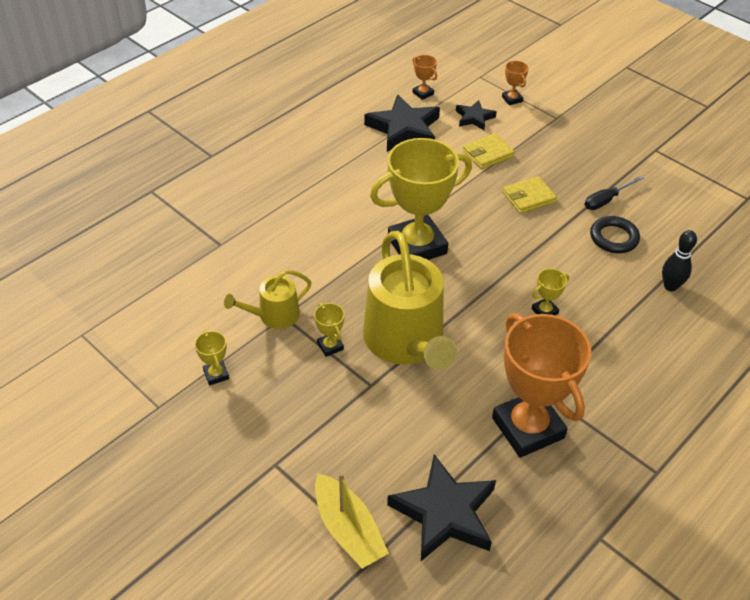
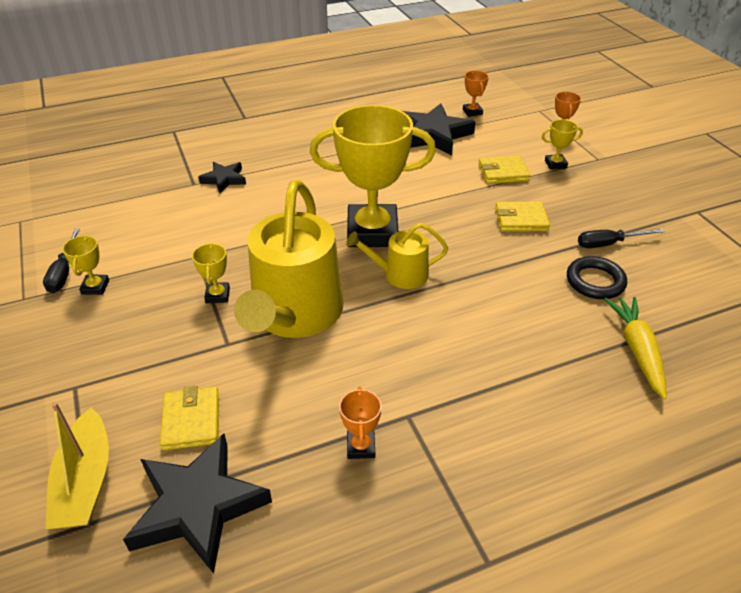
camera: 25 degrees right, 5 degrees down
(174, 370) = (64, 272): none -> black screwdriver
(274, 315) = (189, 253): yellow watering can -> yellow watering can (400, 274)
(391, 455) = (191, 421): none -> yellow wallet
(474, 118) = (510, 141): black star -> black star (224, 179)
(528, 428) = (361, 447): orange trophy -> orange trophy, size x0.41
(544, 311) = (465, 330): yellow trophy -> yellow trophy (555, 164)
(670, 286) = (637, 350): black bowling pin -> yellow carrot

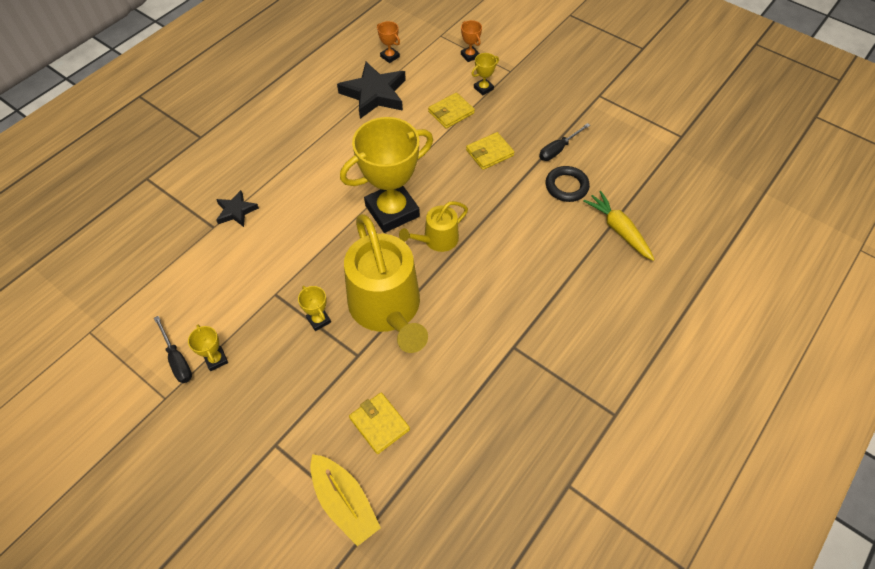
camera: 30 degrees left, 15 degrees up
(198, 506) = (430, 476): black star -> none
(361, 447) = (499, 383): orange trophy -> none

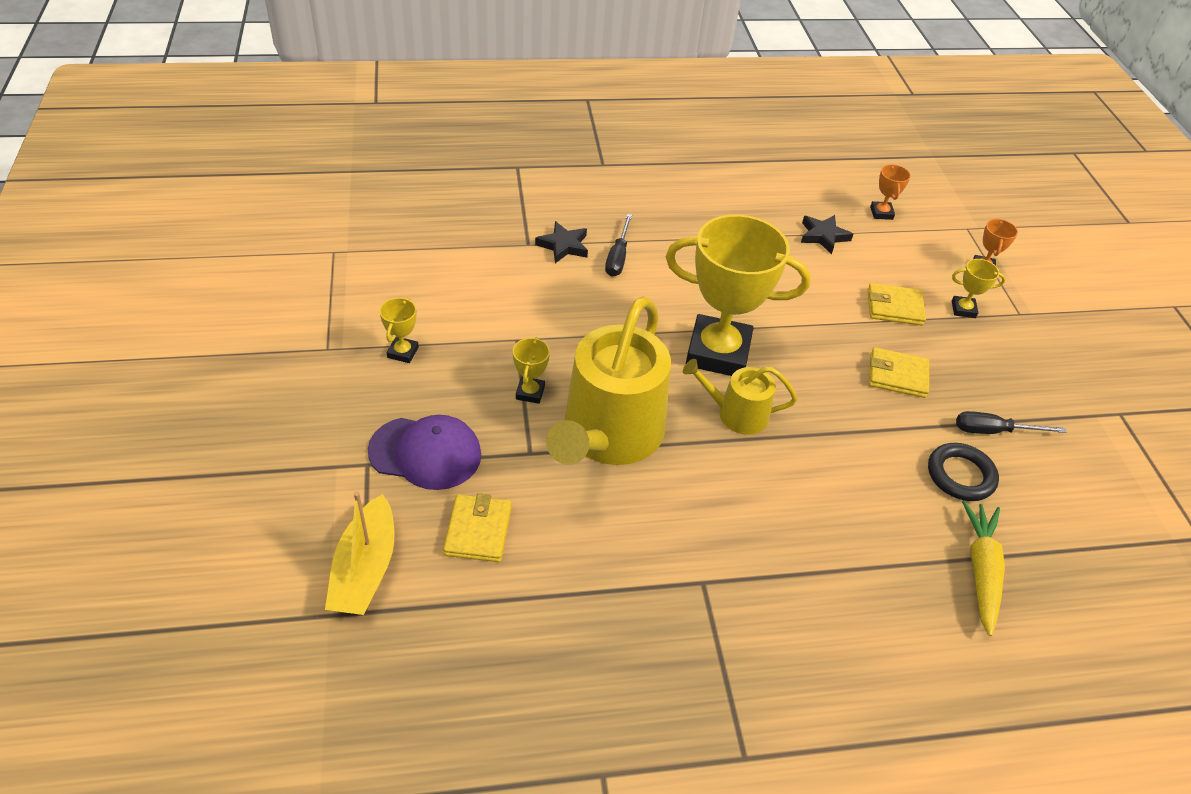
camera: 40 degrees right, 10 degrees down
(177, 359) = (372, 326): black screwdriver -> black screwdriver (618, 257)
(301, 407) = (425, 453): none -> purple cap
(374, 94) = (823, 236): black star -> black star, size x0.54

